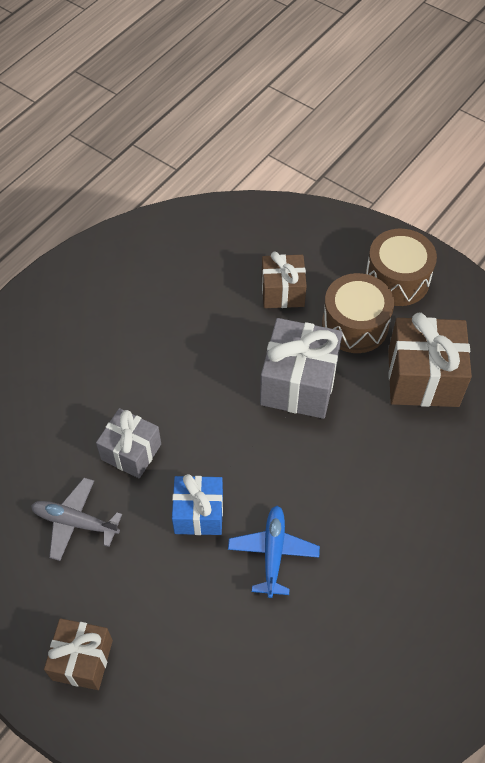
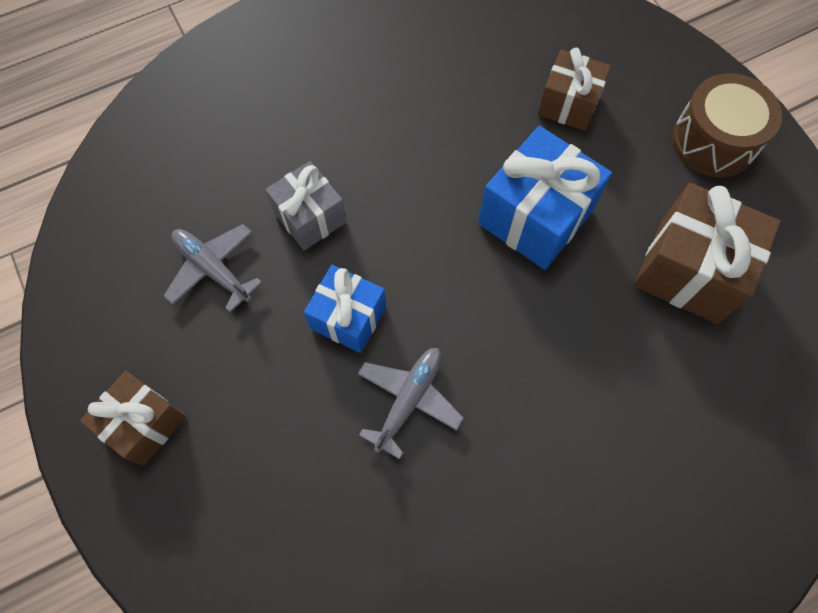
camera: 25 degrees right, 10 degrees up
(273, 552) = (408, 400): blue plane -> grey plane
(299, 383) = (535, 217): grey gift -> blue gift
(355, 325) = (635, 175): brown drum -> none

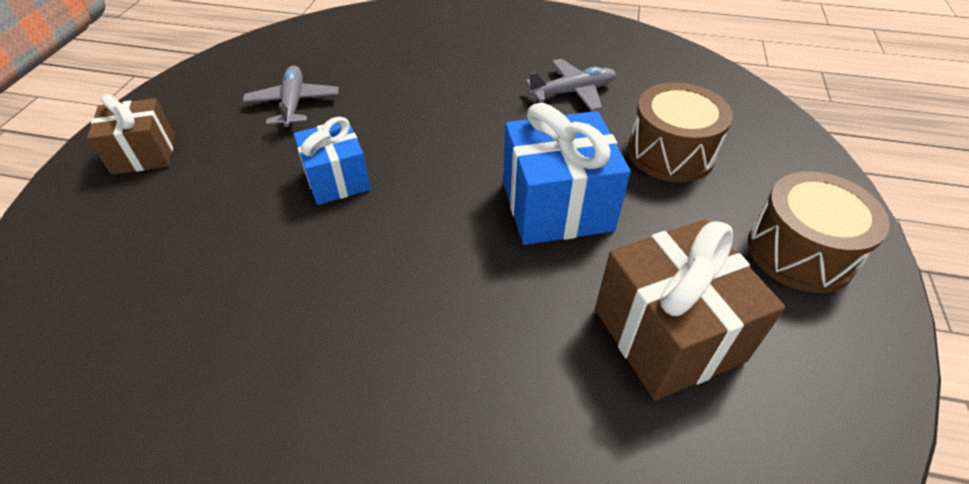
camera: 40 degrees right, 20 degrees down
(310, 217) = (387, 112): grey gift -> none
(408, 400) = (309, 257): grey plane -> grey plane (573, 92)
(568, 104) = (670, 153): brown gift -> brown drum

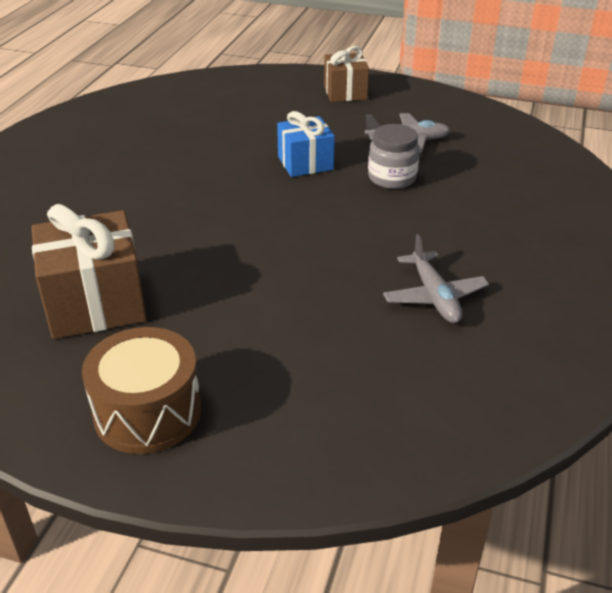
camera: 95 degrees right, 10 degrees down
(377, 114) = (392, 178): none -> grey jar
(557, 206) = (251, 265): blue gift -> none
(670, 153) = (316, 352): brown drum -> none

